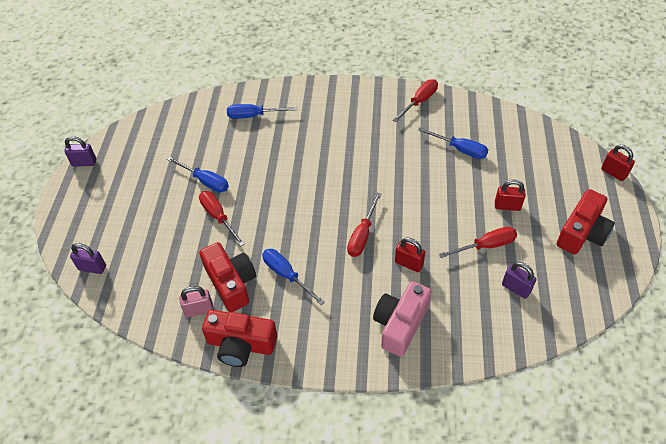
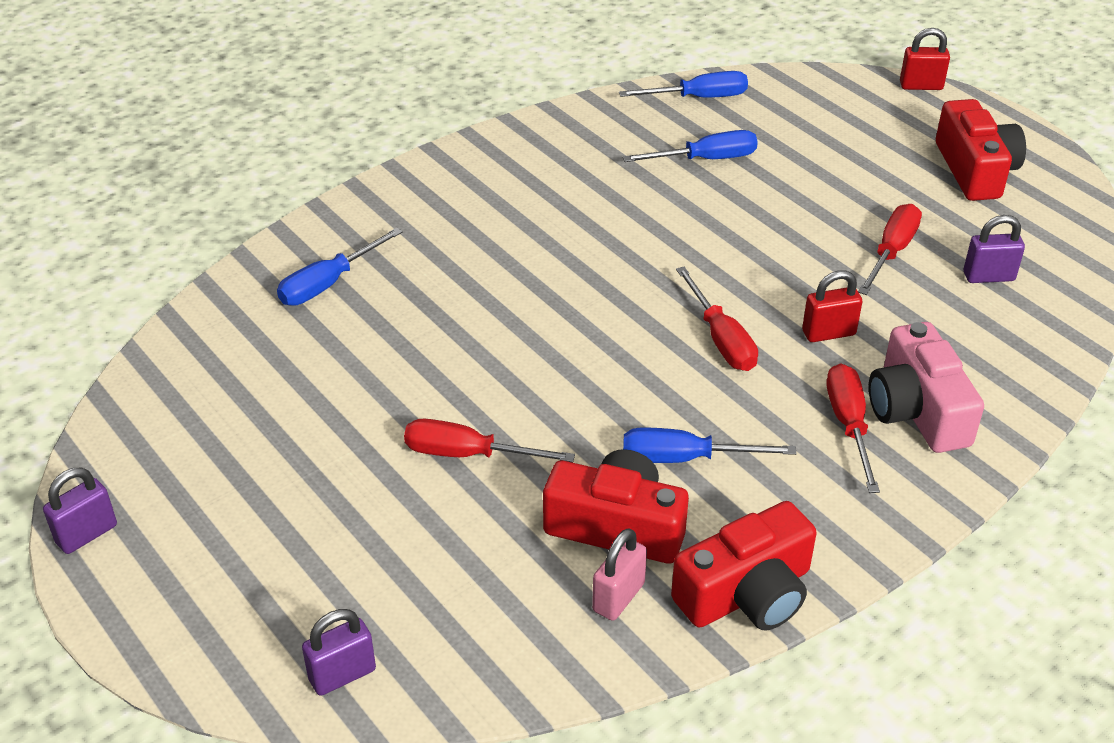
camera: 45 degrees left, 10 degrees down
(205, 181) = (373, 420): blue screwdriver -> blue screwdriver (698, 98)
(419, 101) = (570, 130): red screwdriver -> red screwdriver (849, 425)
(507, 206) = (854, 191): red padlock -> none

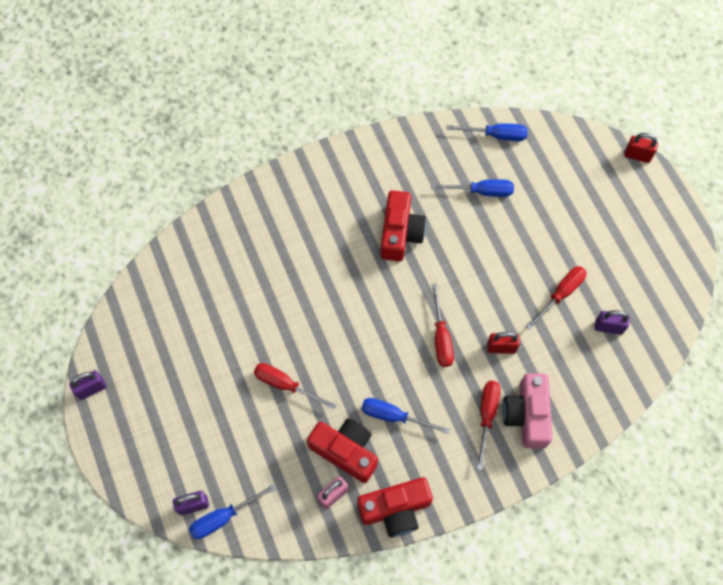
camera: 15 degrees right, 25 degrees up
(328, 283) = (243, 243): blue screwdriver -> blue screwdriver (223, 517)
(975, 170) = (638, 238): red camera -> red camera (400, 233)

